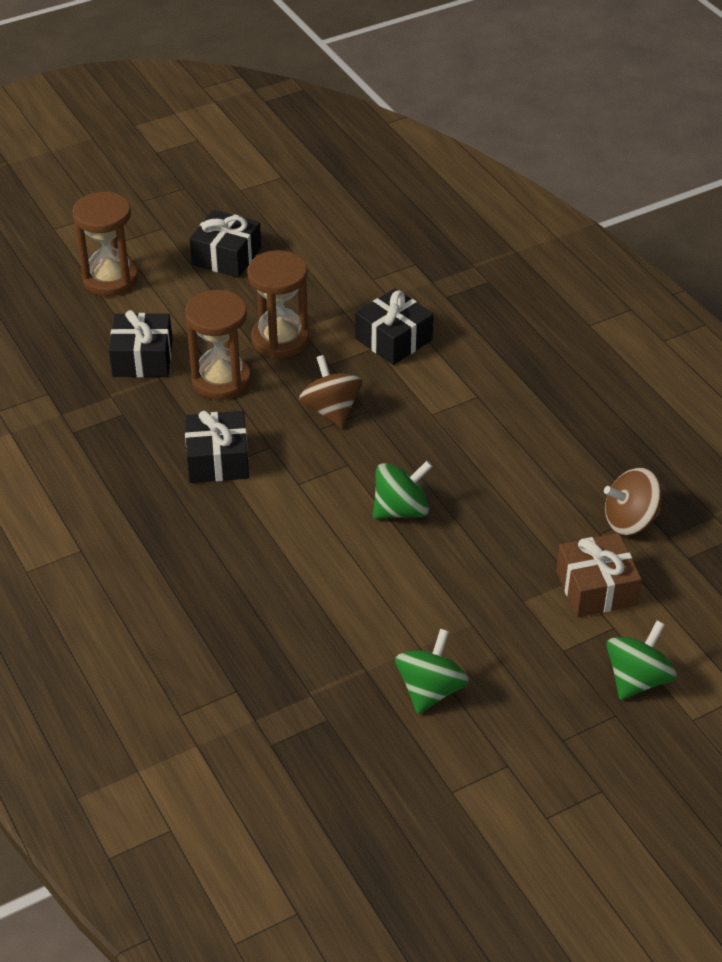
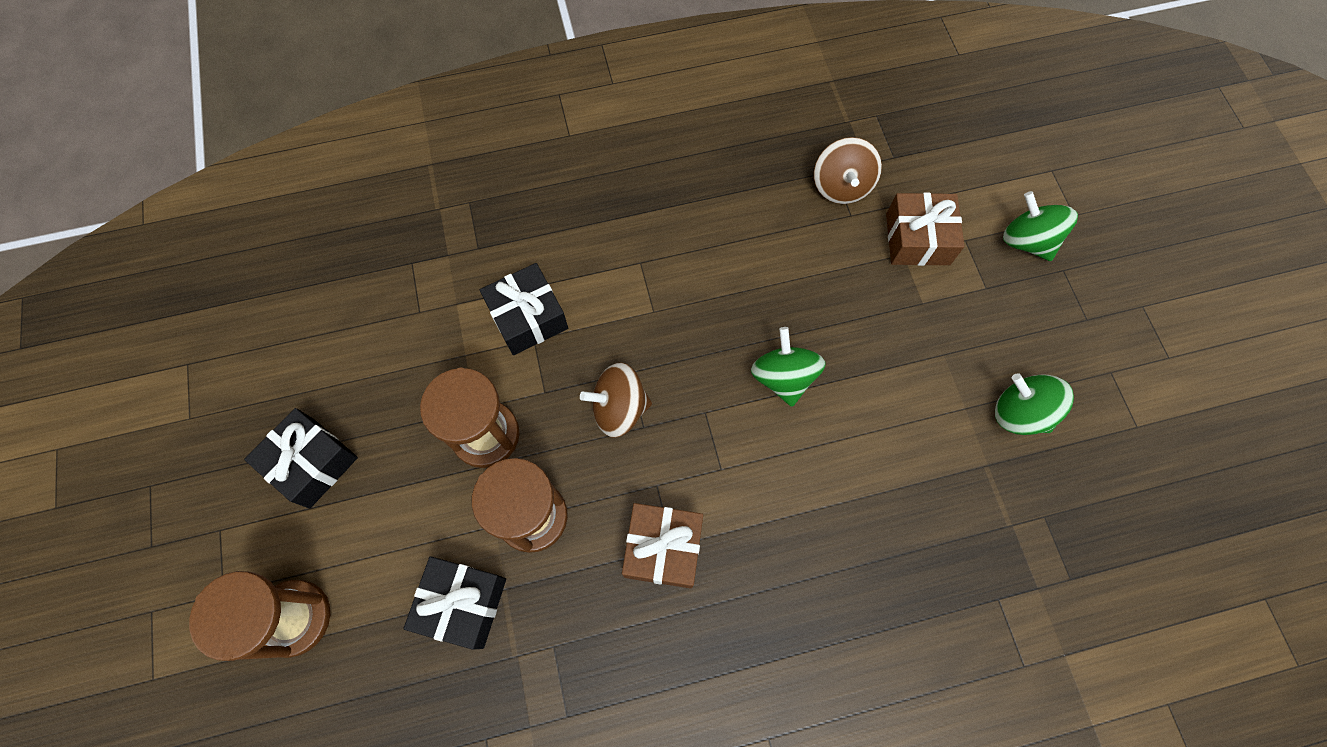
camera: 75 degrees left, 25 degrees up
(218, 460) = (663, 548): black gift -> brown gift

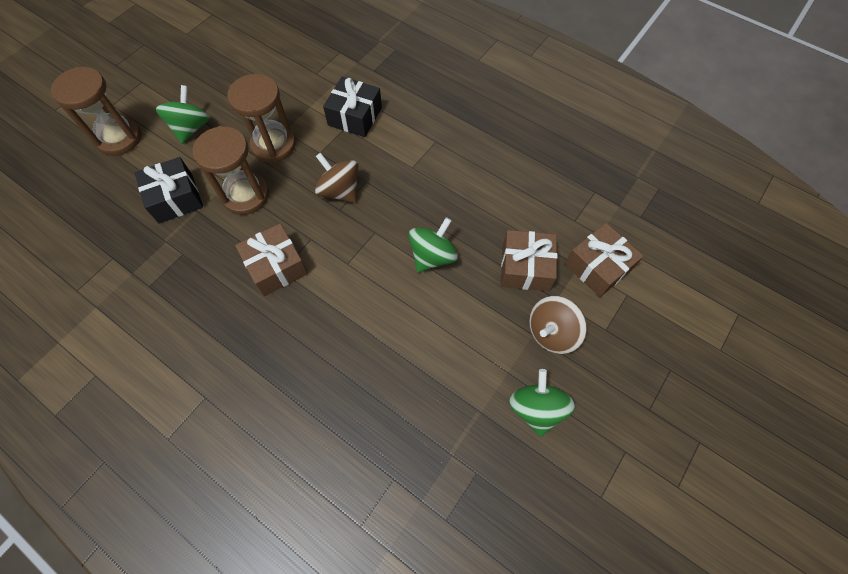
camera: 50 degrees right, 5 degrees down
(312, 463) = (201, 90): black gift -> none
(841, 186) = (588, 202): brown spinning top -> brown spinning top (551, 332)
(867, 302) = (525, 267): none -> brown gift
(1027, 241) = (667, 332): green spinning top -> green spinning top (191, 128)

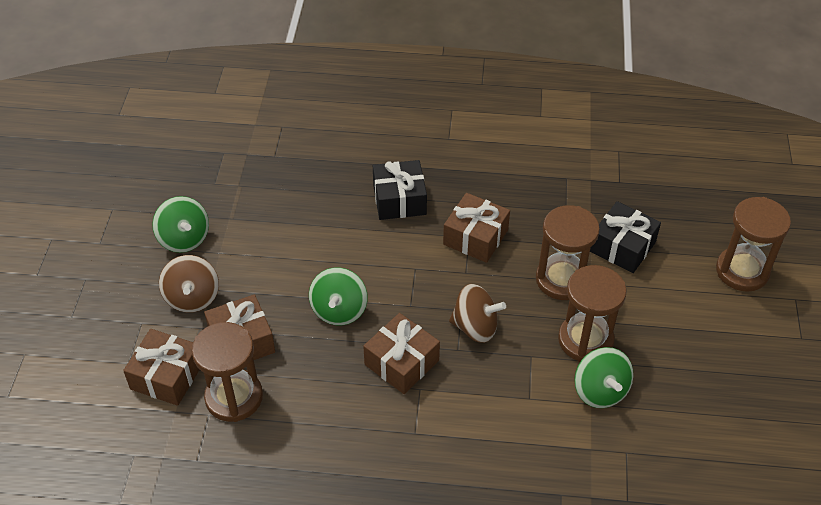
camera: 150 degrees right, 15 degrees down
(191, 128) = (687, 315): green spinning top -> green spinning top (600, 391)
(355, 116) = (529, 417): black gift -> black gift (399, 200)
(412, 191) = (401, 362): none -> brown gift
(550, 224) = (234, 397): none -> brown hourglass
(551, 332) = (192, 298): brown spinning top -> brown spinning top turned 150 degrees clockwise

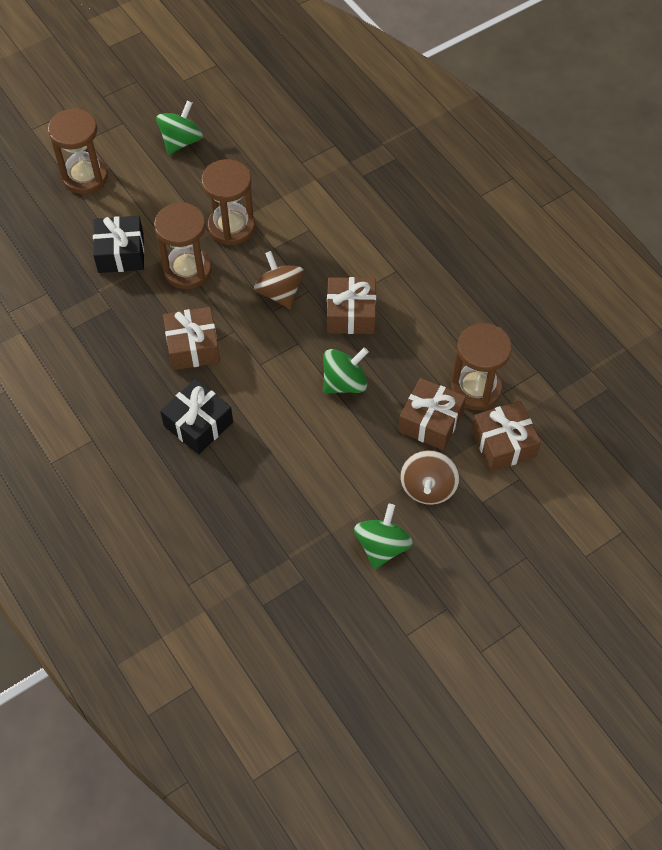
camera: 130 degrees left, 10 degrees up
(192, 298) = (428, 487): brown spinning top -> brown spinning top turned 150 degrees clockwise
(600, 391) = (267, 197): green spinning top -> green spinning top (181, 141)

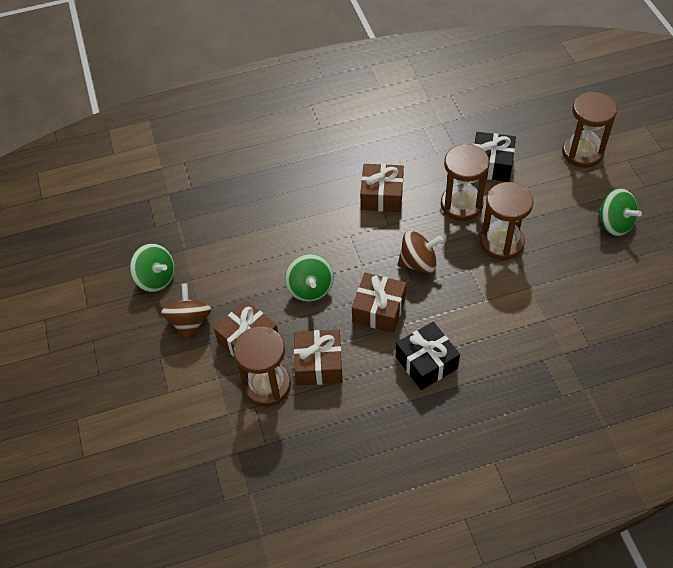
camera: 110 degrees right, 5 degrees down
(198, 424) = (309, 188): black gift -> black gift (426, 362)
(428, 487) = (189, 322): brown spinning top -> brown spinning top turned 60 degrees clockwise
(503, 443) = (204, 390): brown gift -> brown gift (319, 364)

